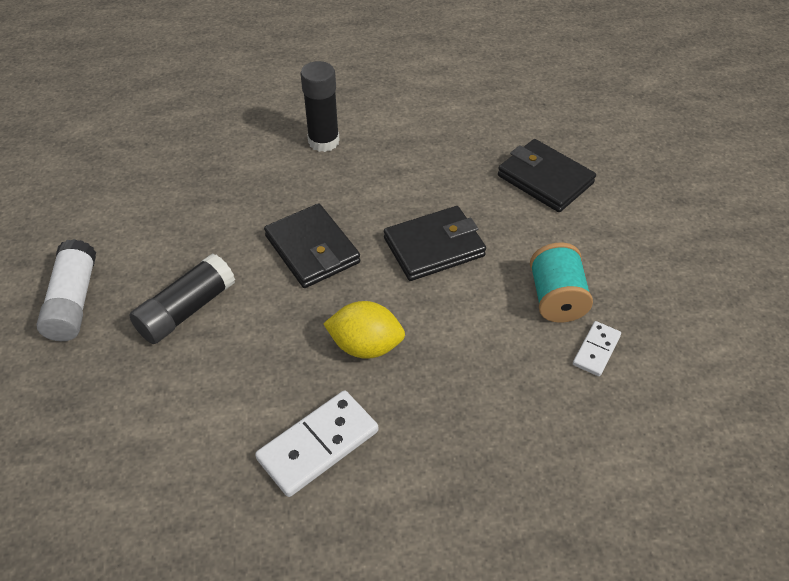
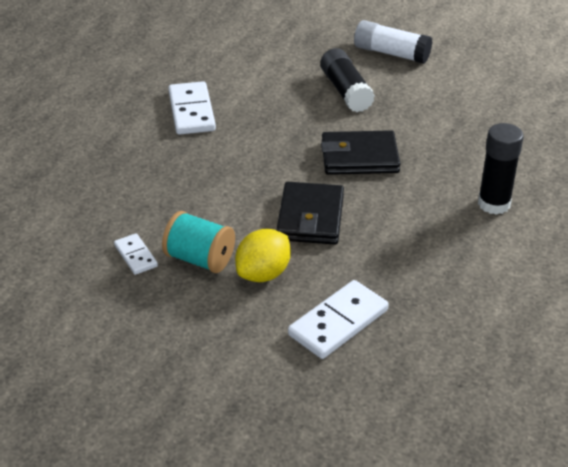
camera: 120 degrees right, 10 degrees down
(365, 346) = (246, 152): yellow lemon -> yellow lemon (263, 274)
(545, 179) = (338, 322): black wallet -> white domino

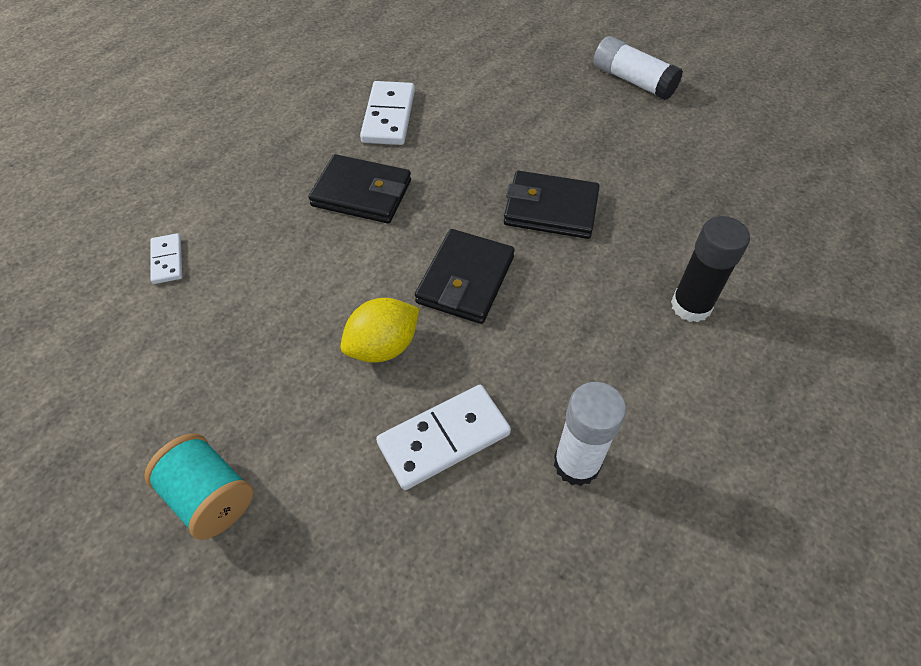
camera: 15 degrees right, 15 degrees up
(136, 256) = (254, 290): white domino -> white domino (167, 260)
(195, 172) = (362, 193): none -> black wallet
(199, 259) = (320, 310): turquoise spool -> turquoise spool (209, 497)
(346, 91) = (565, 120): black glue stick -> none
(445, 318) = (576, 464): none -> white glue stick

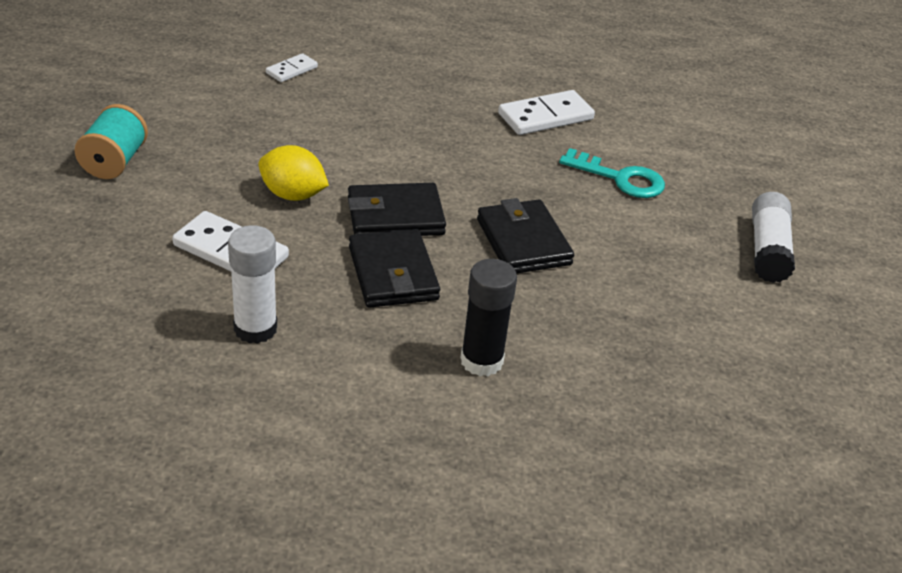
camera: 55 degrees right, 15 degrees down
(362, 193) = (440, 133): black wallet -> black wallet (393, 273)
(502, 113) = (620, 178): none -> turquoise key

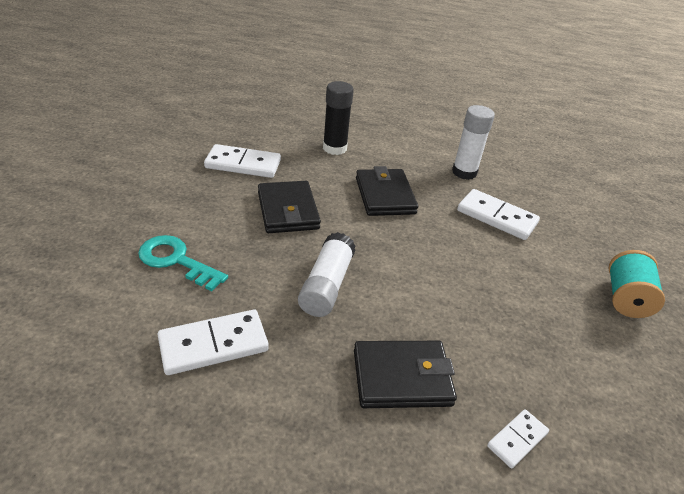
camera: 175 degrees left, 0 degrees up
(293, 195) = (467, 259): yellow lemon -> none
(395, 216) = (383, 236): black wallet -> black wallet (402, 377)
(615, 311) = (243, 164): none -> white domino
(768, 250) = (98, 193): white glue stick -> white glue stick (326, 285)

